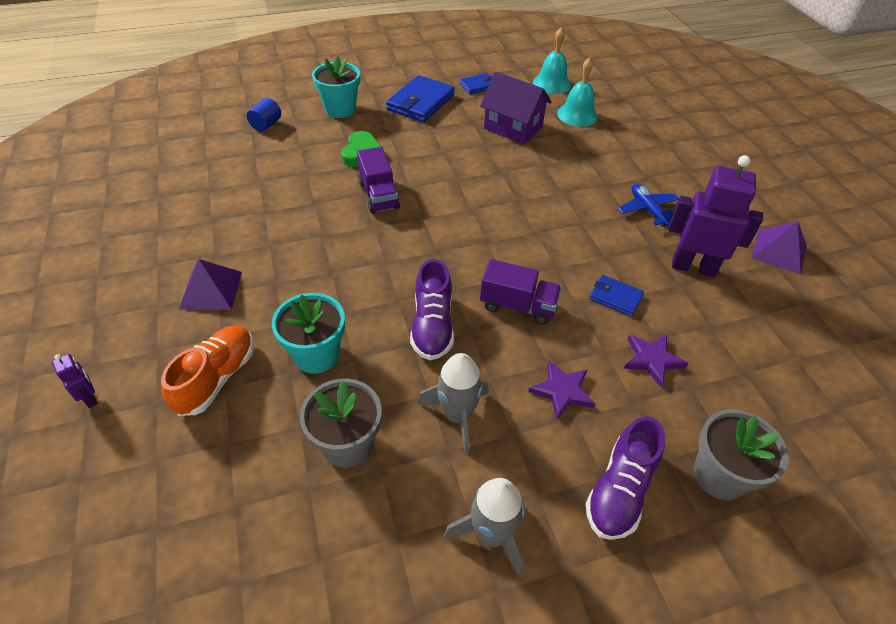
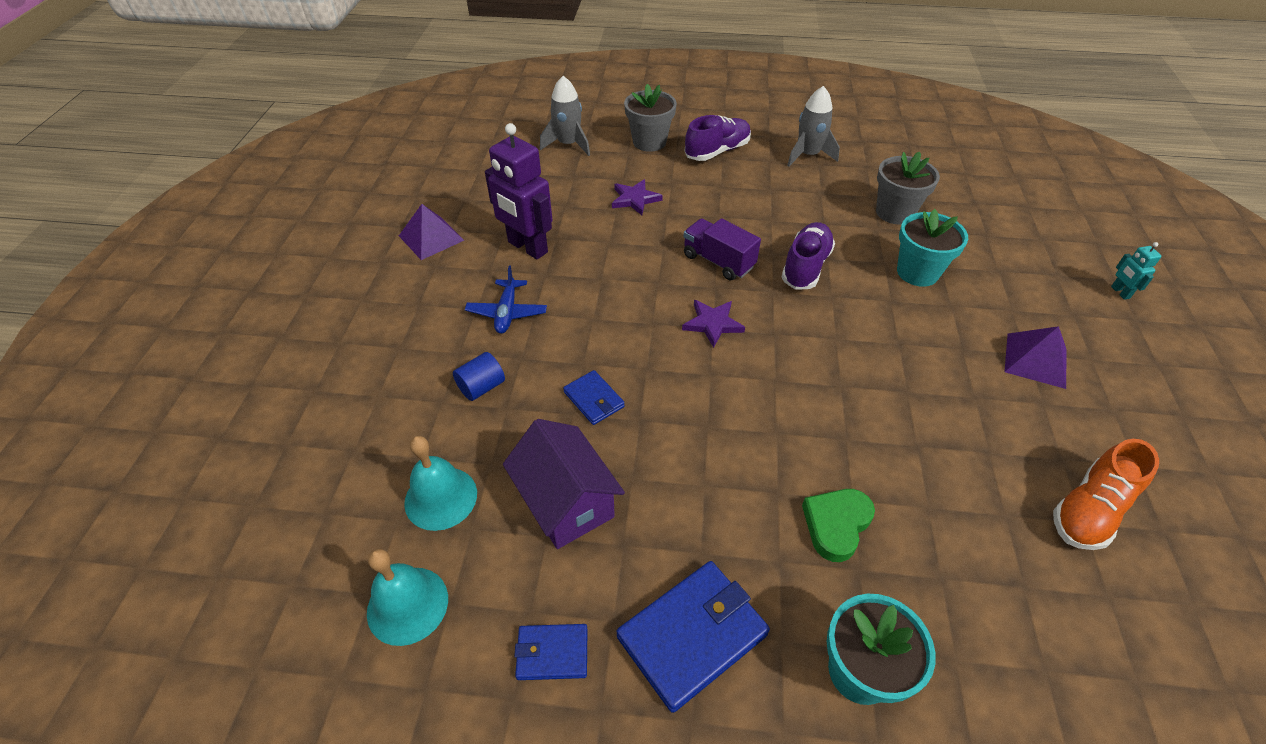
camera: 155 degrees left, 0 degrees up
(90, 398) = (1120, 292): purple robot -> turquoise robot
(217, 378) = (1007, 278): orange shoe -> orange shoe (1089, 510)
(266, 125) = (1014, 670): blue cylinder -> blue cylinder (481, 387)
(379, 195) = (825, 430): purple truck -> none
(457, 415) = (807, 207): grey rocket -> grey rocket (568, 144)
(562, 391) = (720, 200): purple star -> purple star (712, 324)
(615, 297) = (624, 244): blue wallet -> blue wallet (594, 399)

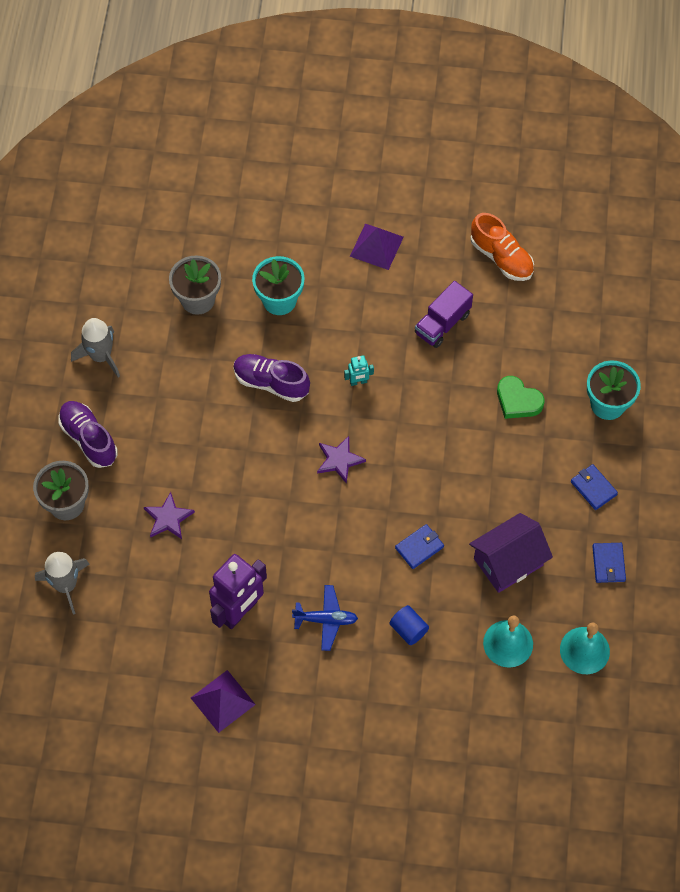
camera: 90 degrees left, 15 degrees up
(692, 635) = (593, 488): blue wallet -> blue wallet, size x0.55
(718, 261) = (262, 450): purple truck -> purple truck (442, 323)
(1120, 292) = (305, 166): turquoise robot -> turquoise robot (358, 382)

